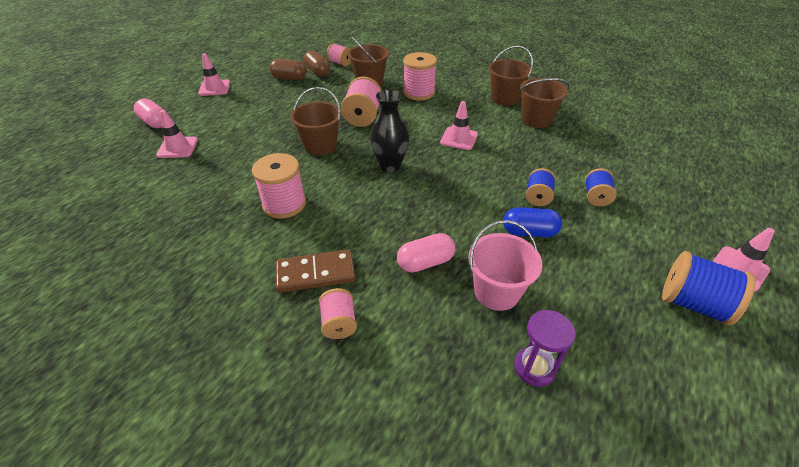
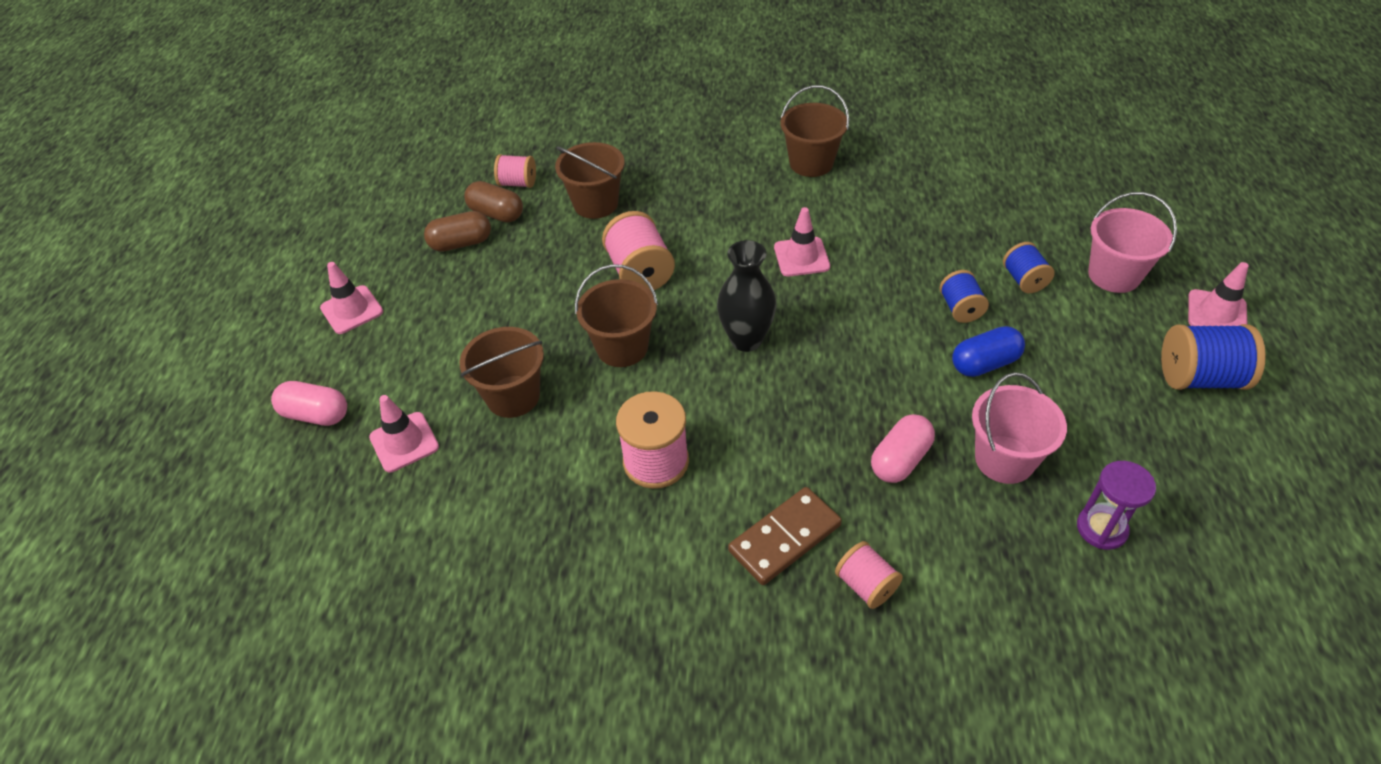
camera: 25 degrees left, 5 degrees up
(419, 93) = (685, 197): pink spool -> none
(536, 120) = (876, 185): brown bucket -> brown bucket (513, 396)
(667, 217) = (1114, 275): none -> pink bucket

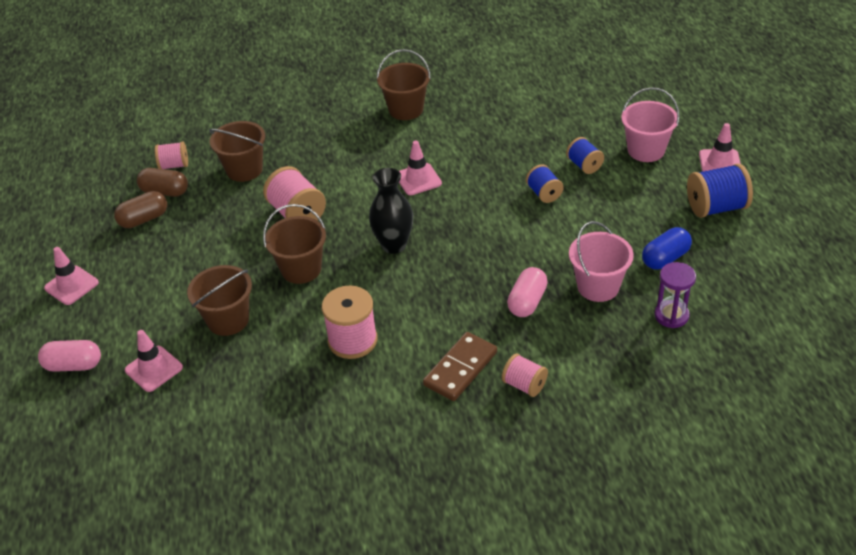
camera: 15 degrees left, 5 degrees down
(984, 363) = (570, 227): blue capsule -> blue capsule (665, 258)

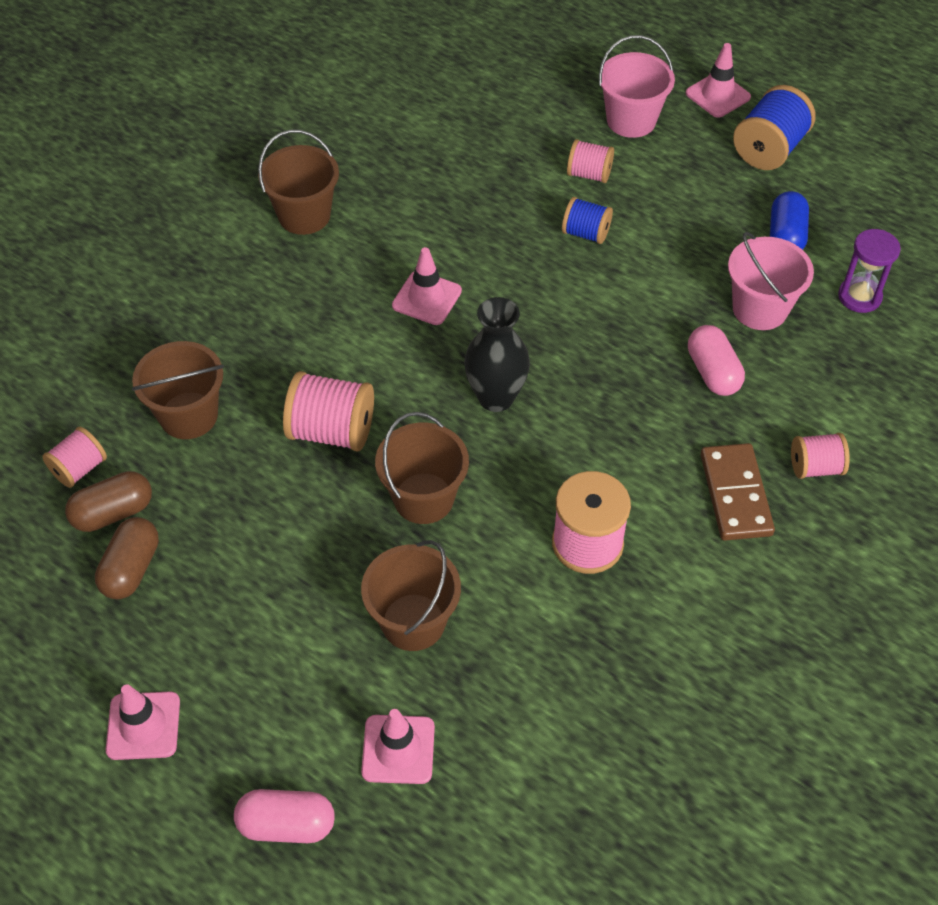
camera: 45 degrees left, 10 degrees up
(73, 365) = (286, 824): pink capsule -> pink capsule turned 45 degrees clockwise
(584, 165) = (589, 174): blue spool -> pink spool

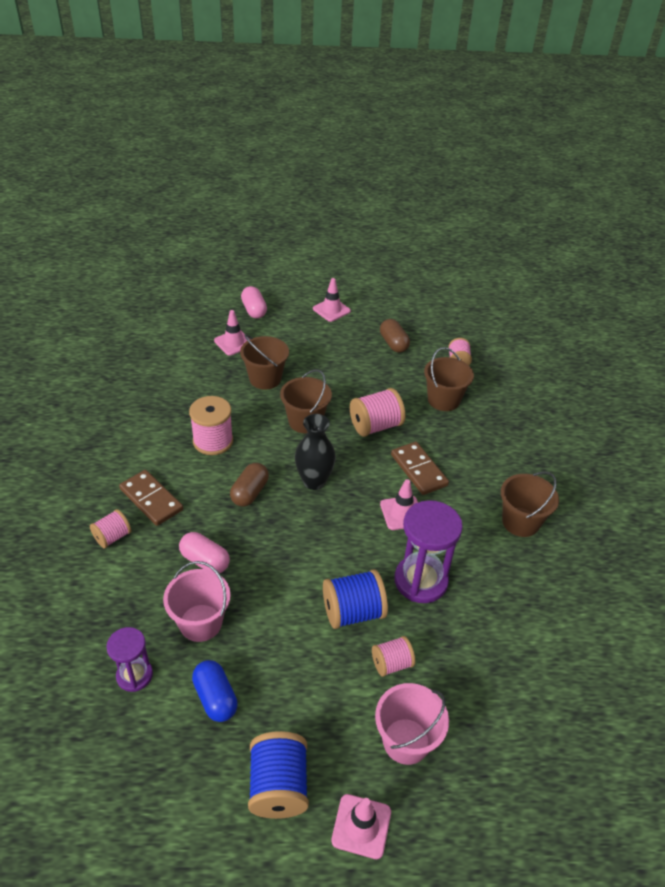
camera: 140 degrees right, 10 degrees down
(113, 513) = (424, 355): brown capsule -> brown capsule (249, 492)
(286, 824) = (254, 310): pink capsule -> pink capsule turned 75 degrees counterclockwise
(346, 336) = (419, 470): none -> brown domino
(484, 222) = (420, 581): none -> purple hourglass
(585, 233) = (353, 612): blue spool -> blue spool, size x1.64

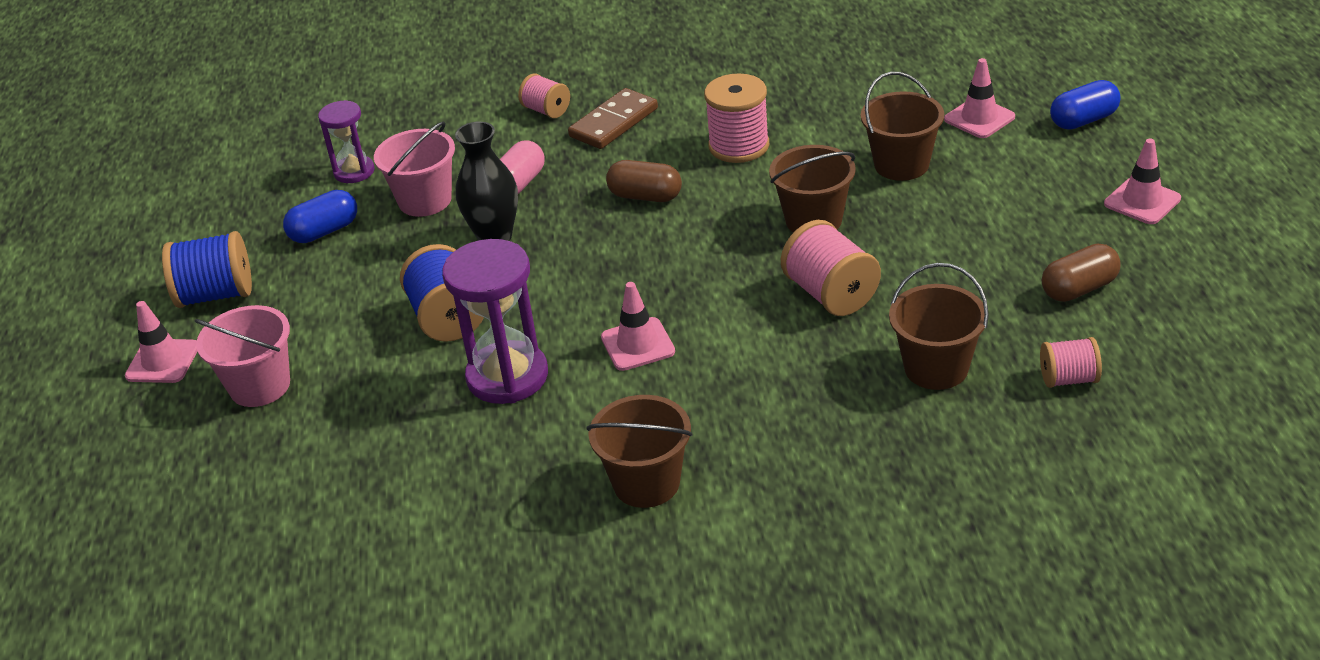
camera: 90 degrees right, 5 degrees down
(254, 310) = (1083, 120): pink capsule -> blue capsule
(314, 481) = (683, 249): black vase -> black vase (495, 237)
(391, 664) = (368, 362): pink spool -> none
(419, 470) = (738, 354): brown domino -> none

